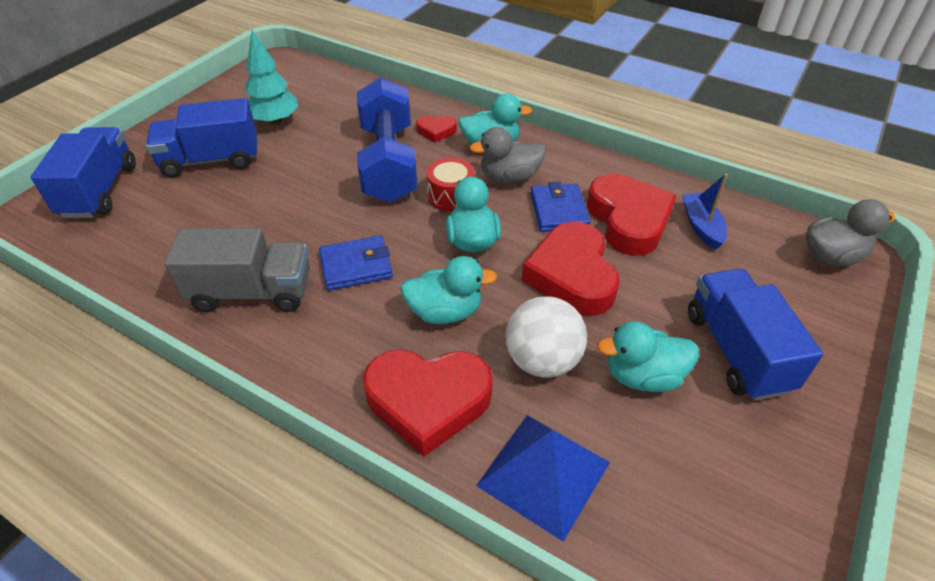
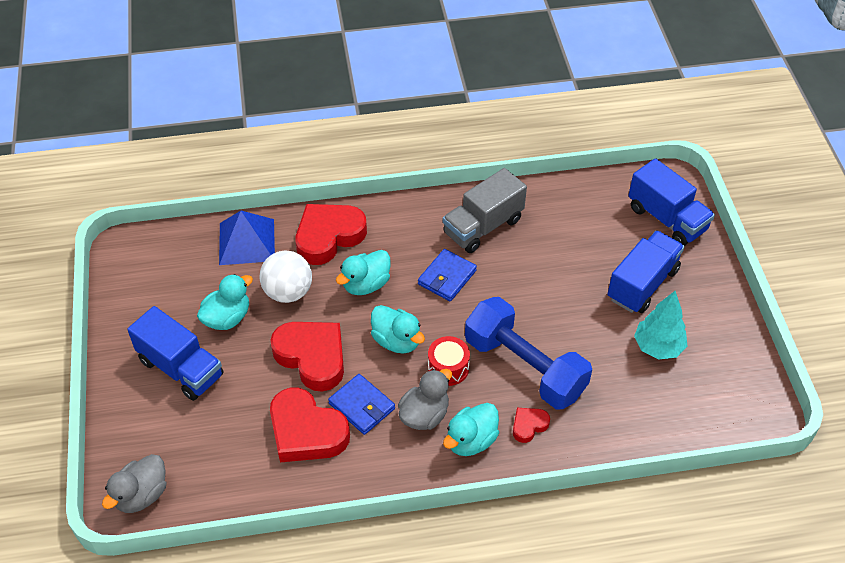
camera: 140 degrees right, 5 degrees up
(701, 226) = (250, 462): blue boat -> none

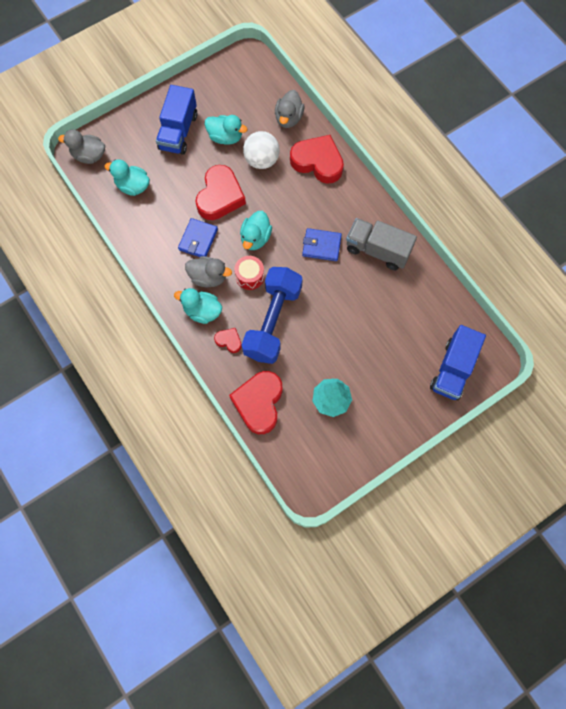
camera: 65 degrees right, 20 degrees up
(246, 241) = (288, 118): blue pyramid -> grey duck
(306, 431) = (166, 218): red heart -> red heart (259, 403)
(366, 284) = (290, 201): turquoise duck -> turquoise duck (133, 186)
(642, 284) = (381, 372): blue truck -> none

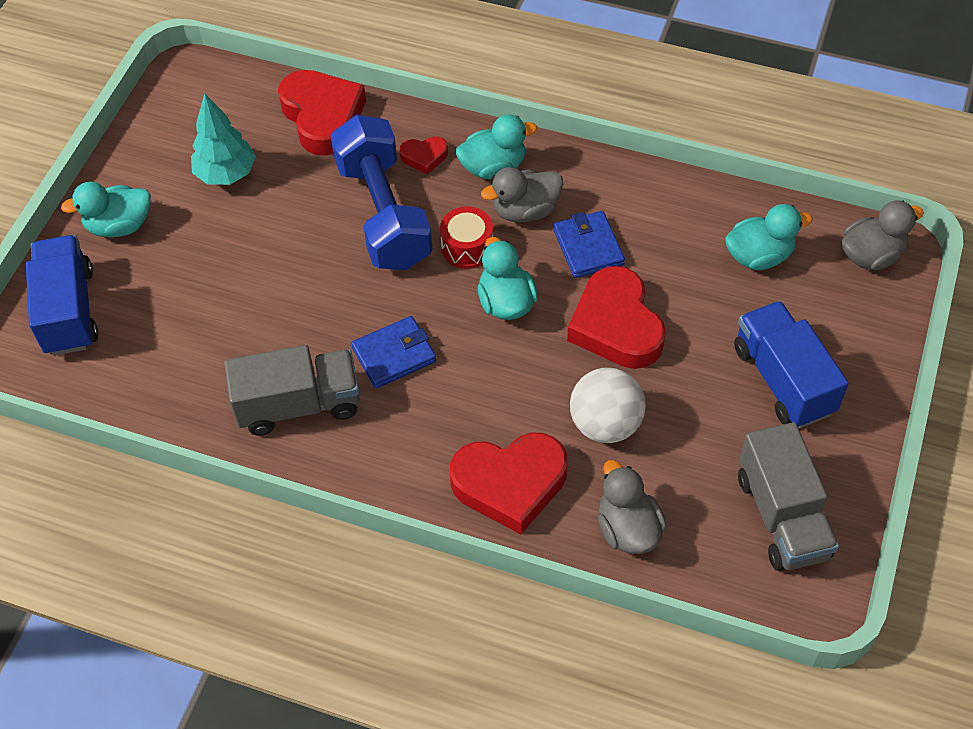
camera: 145 degrees right, 15 degrees down
(225, 137) = (700, 422): turquoise duck -> turquoise duck (119, 226)
(230, 87) = (782, 516): none -> grey truck

